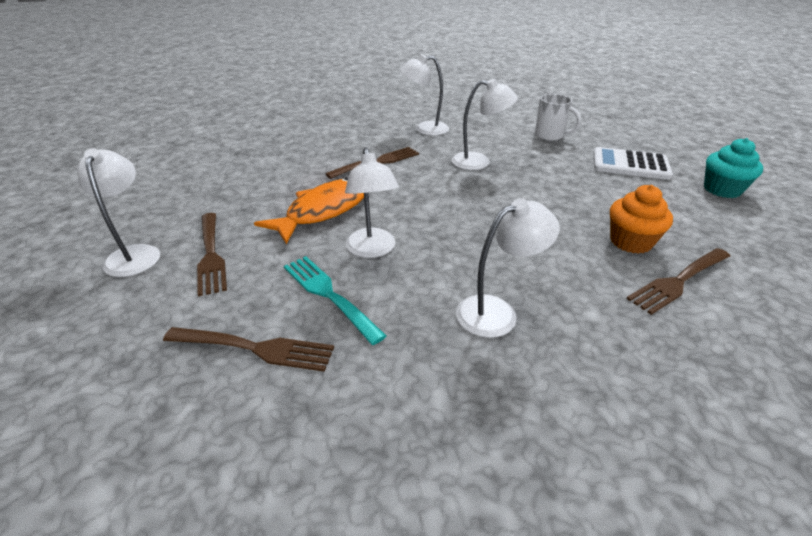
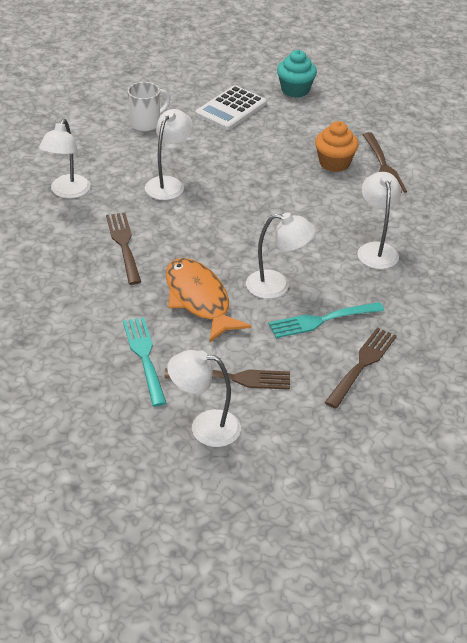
camera: 70 degrees left, 5 degrees up
(231, 202) = (145, 357): none -> turquoise fork

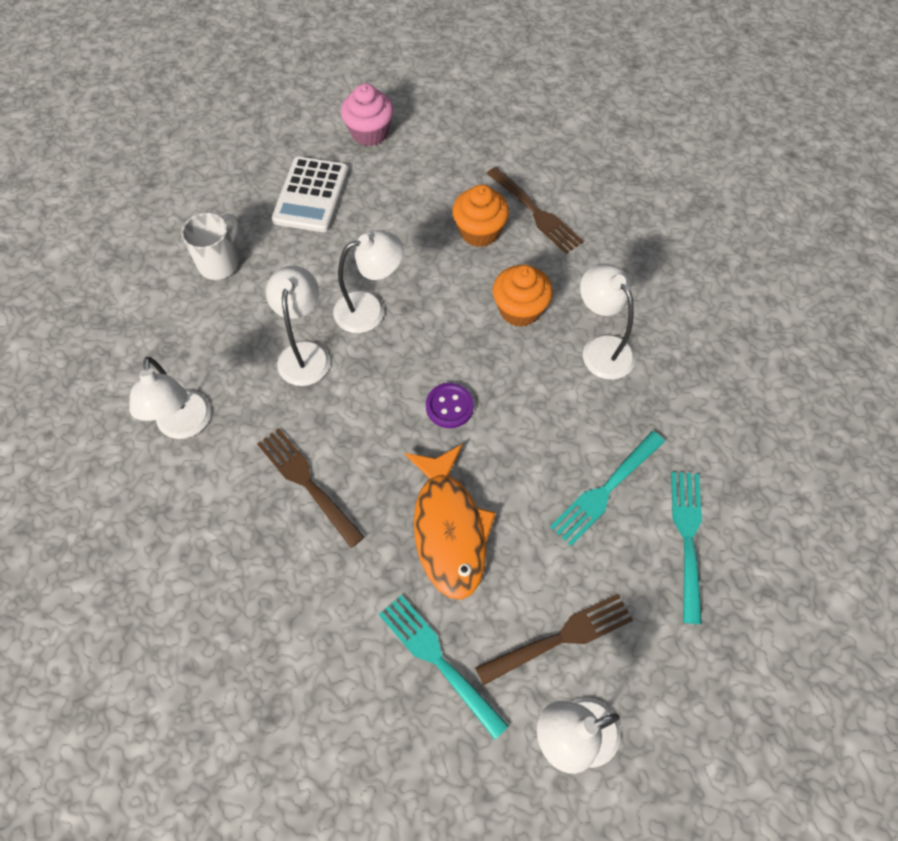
camera: 25 degrees left, 20 degrees up
(199, 300) = (449, 529): orange fish -> orange fish turned 135 degrees counterclockwise
(245, 242) = (449, 406): none -> purple button
(277, 286) = (525, 460): white lamp -> white lamp (370, 309)
(295, 90) = (369, 133): turquoise cupcake -> pink cupcake
(332, 211) = (519, 310): none -> orange cupcake
(362, 365) = (687, 538): brown fork -> turquoise fork

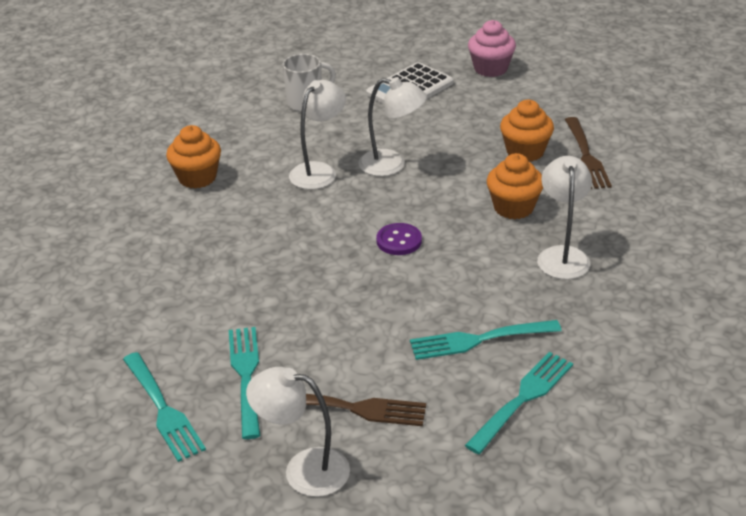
camera: 35 degrees right, 25 degrees down
(184, 426) = (197, 177): white lamp -> orange cupcake
(307, 483) = (250, 240): brown fork -> none
(392, 752) = (163, 409): none -> turquoise fork
(449, 529) = (328, 308): orange fish -> none

